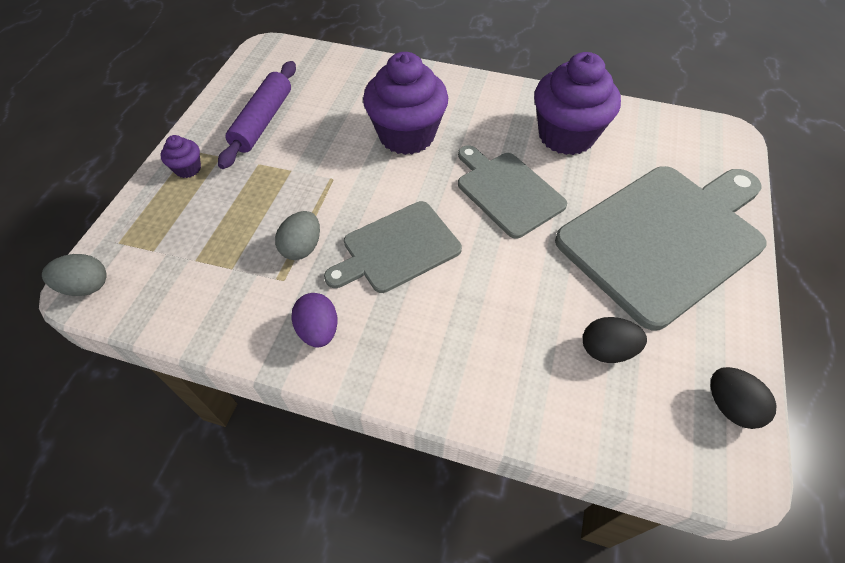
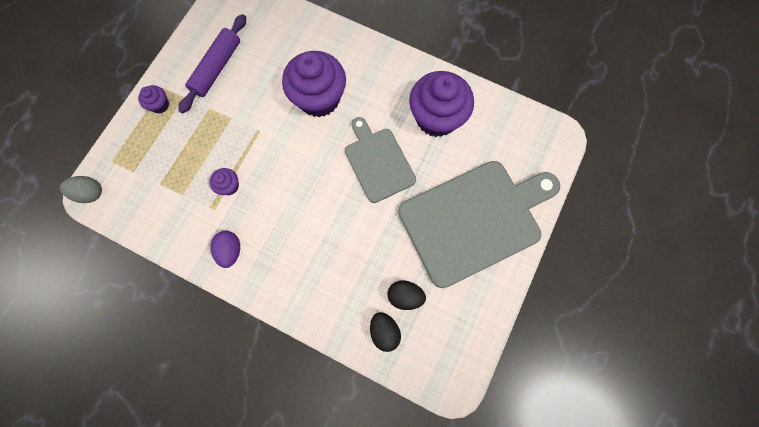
camera: 10 degrees right, 20 degrees up
(302, 247) = (229, 186): grey egg -> purple cupcake
(397, 248) = (291, 197): grey cutting board -> none
(729, 406) = (466, 346): black egg -> black egg (384, 331)

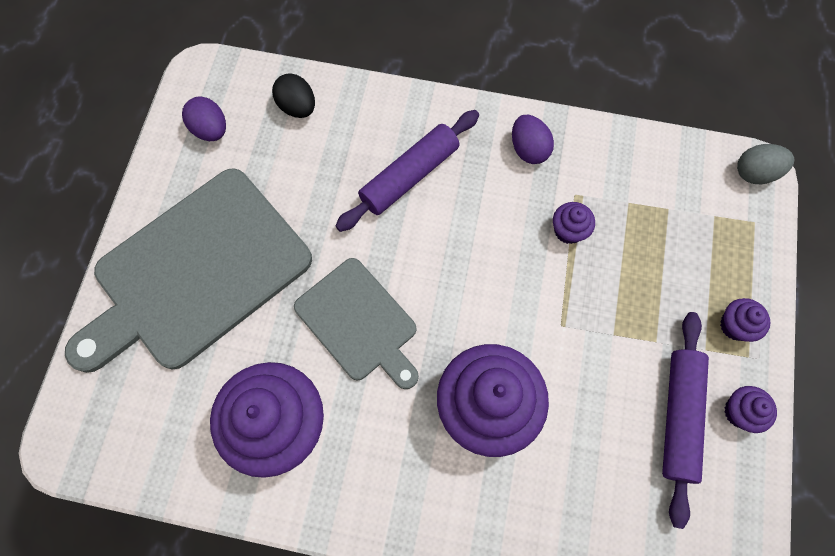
camera: 165 degrees right, 5 degrees down
(183, 62) = (739, 412): none -> purple cupcake
(319, 252) = (409, 176): none -> purple rolling pin
(405, 296) = (279, 152): black egg -> none
(452, 328) = (210, 130): none -> purple egg

